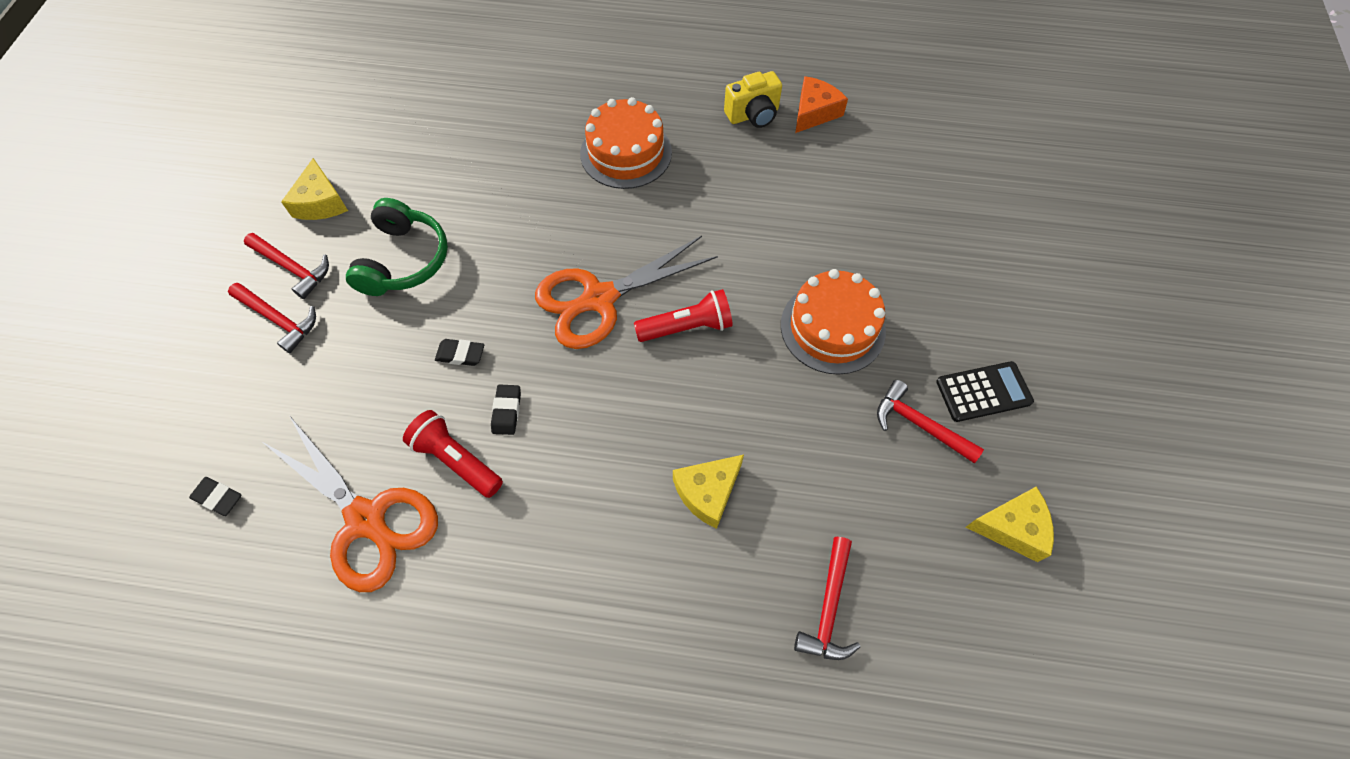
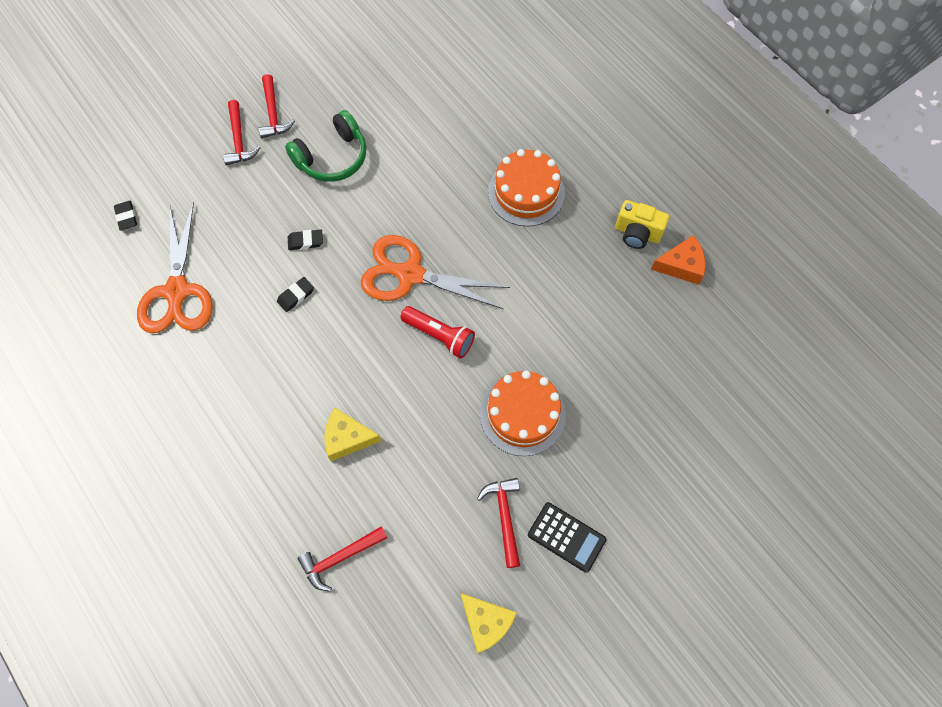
camera: 45 degrees right, 5 degrees up
(321, 202) = (324, 83): yellow cheese -> none
(456, 460) = (246, 299): red flashlight -> none
(460, 354) = (305, 241): black eraser -> black eraser turned 60 degrees counterclockwise

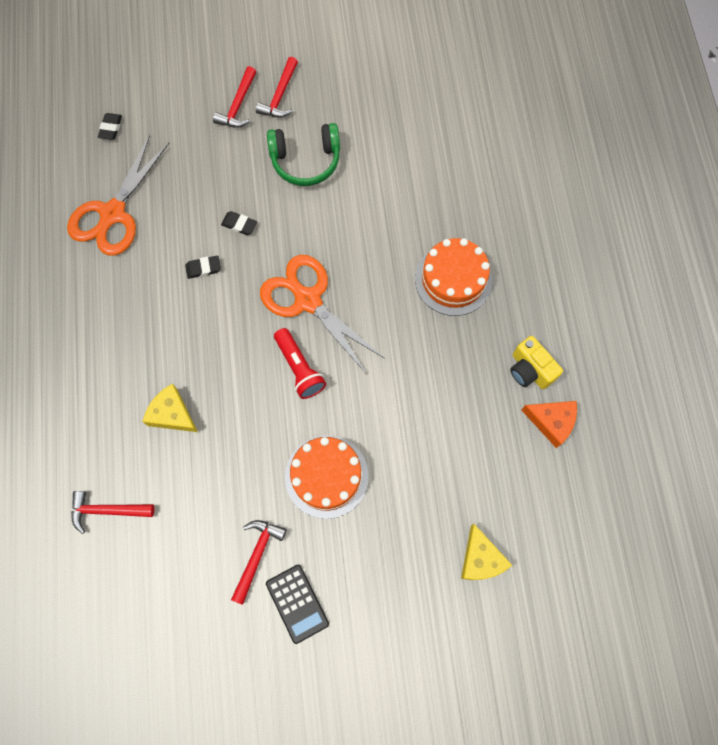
camera: 30 degrees right, 5 degrees up
(486, 622) = (188, 634): yellow cheese -> yellow cheese (480, 559)

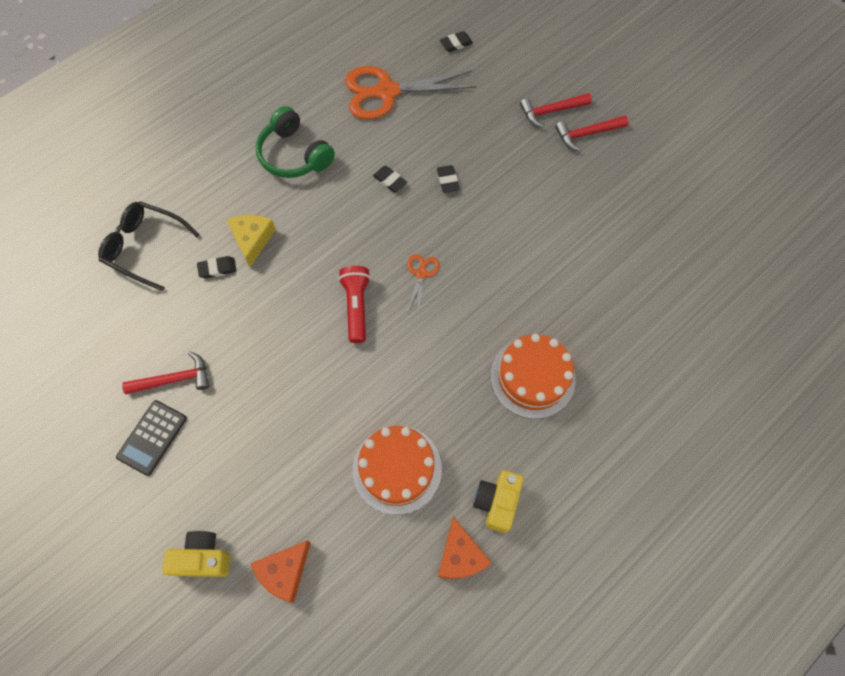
camera: 55 degrees right, 5 degrees down
(107, 510) = (145, 247): red hammer -> black glasses
(178, 460) = (217, 268): none -> black eraser
(299, 368) = (356, 306): red flashlight -> red flashlight turned 150 degrees clockwise
(305, 160) = (545, 190): green headphones -> green headphones (294, 155)
(308, 300) = (421, 273): orange scissors -> orange scissors, size x0.44
(326, 476) = (276, 389): orange cake -> orange cake (397, 469)
(428, 617) = (203, 558): none -> yellow camera
(480, 559) = (284, 571): yellow cheese -> orange cheese

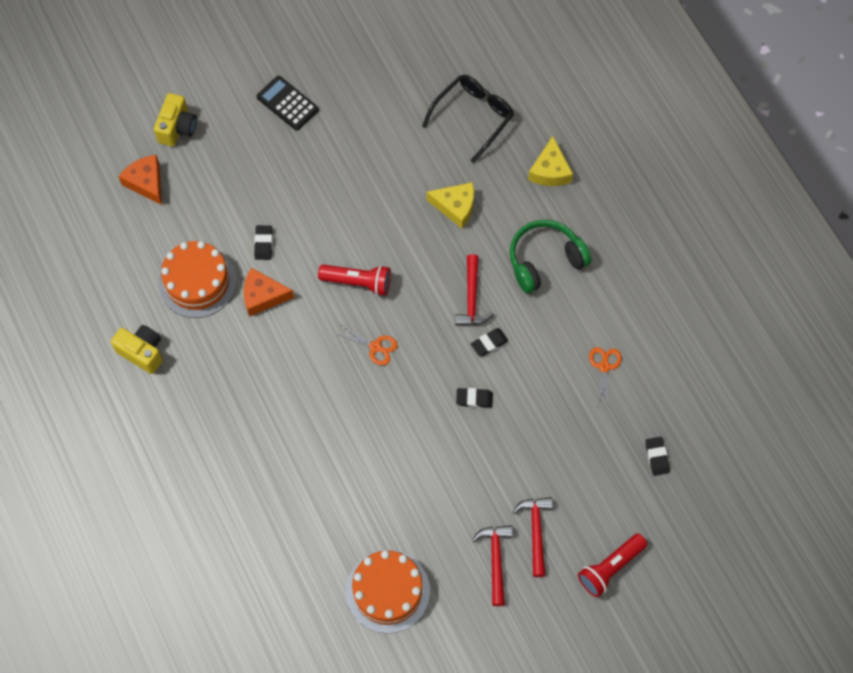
camera: 105 degrees right, 0 degrees up
(174, 379) = (334, 125): red hammer -> red hammer (472, 298)
(197, 169) = (550, 170): none -> yellow cheese
(217, 268) = (433, 173): black eraser -> black eraser (263, 244)
(387, 92) = (604, 367): orange scissors -> orange scissors, size x0.44
(460, 556) = (111, 312): orange cheese -> orange cheese (263, 296)
(532, 377) = (240, 415): orange cake -> orange cake (388, 591)
(560, 57) = (610, 568): none -> red flashlight

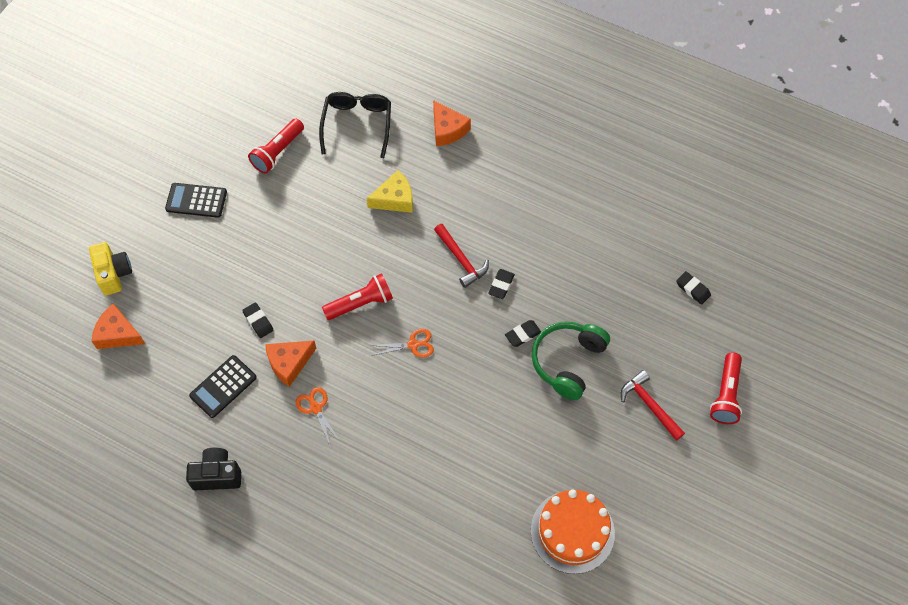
camera: 35 degrees left, 5 degrees down
(142, 352) = (217, 475): yellow camera -> black camera
(197, 281) = (223, 387): orange cake -> black calculator
(386, 101) = (277, 152): none -> red flashlight
(495, 560) = (636, 448): red hammer -> none
(545, 260) = (495, 197): green headphones -> green headphones (568, 362)
(550, 170) = (447, 130): yellow cheese -> orange cheese
(604, 367) = (602, 247): orange scissors -> orange scissors (315, 408)

